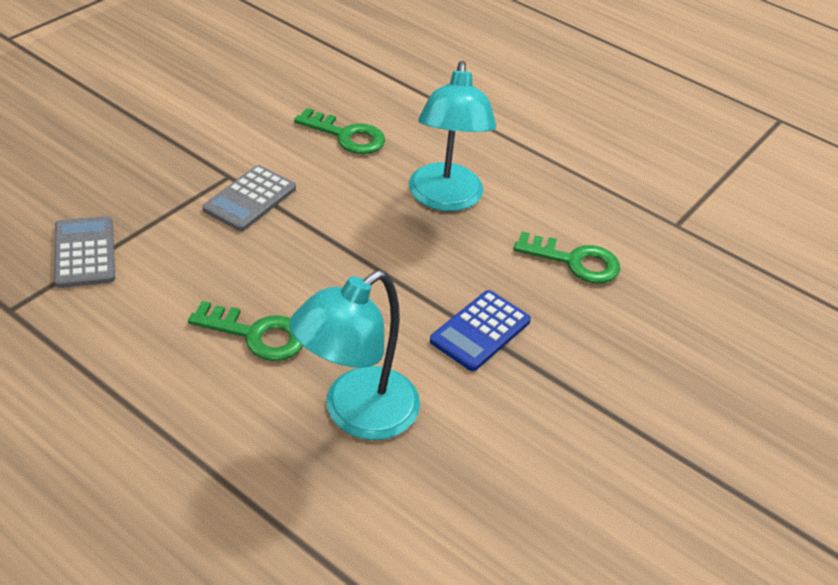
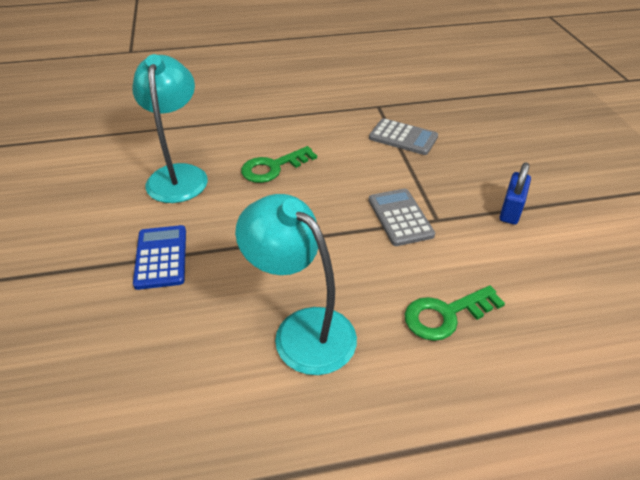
camera: 135 degrees right, 0 degrees up
(169, 136) = (511, 210): none -> blue padlock
(575, 261) = (144, 367): green key -> none

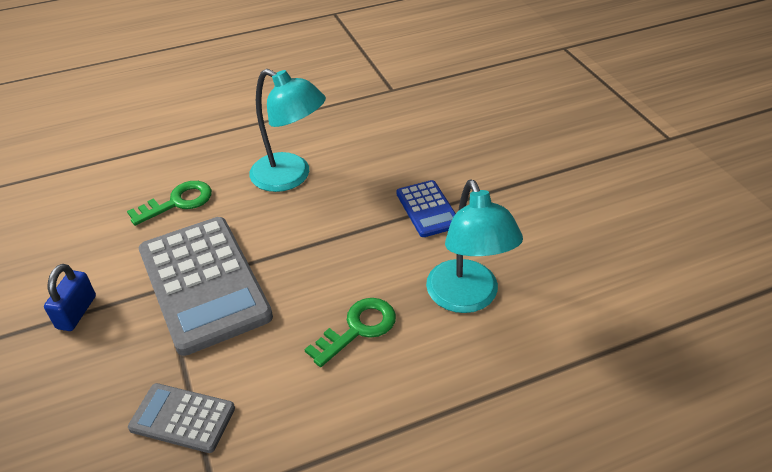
camera: 170 degrees right, 0 degrees up
(400, 217) = (204, 283): grey calculator -> grey calculator, size x1.98

